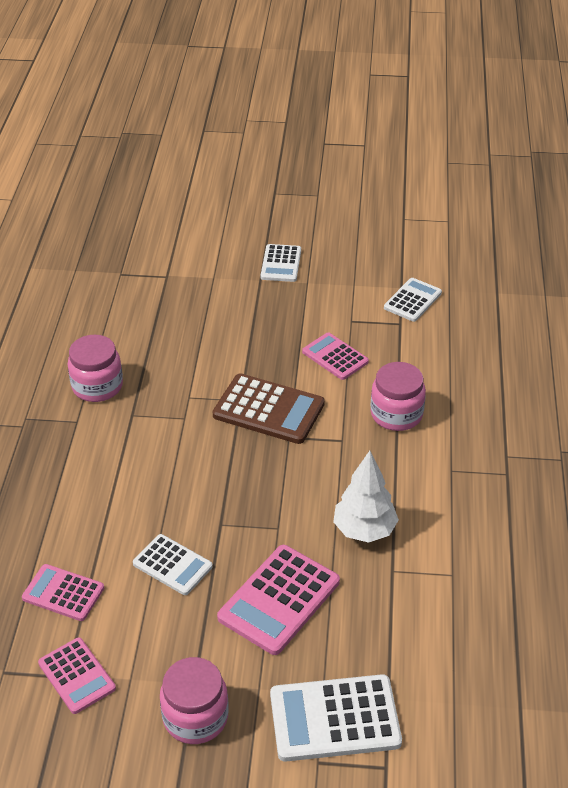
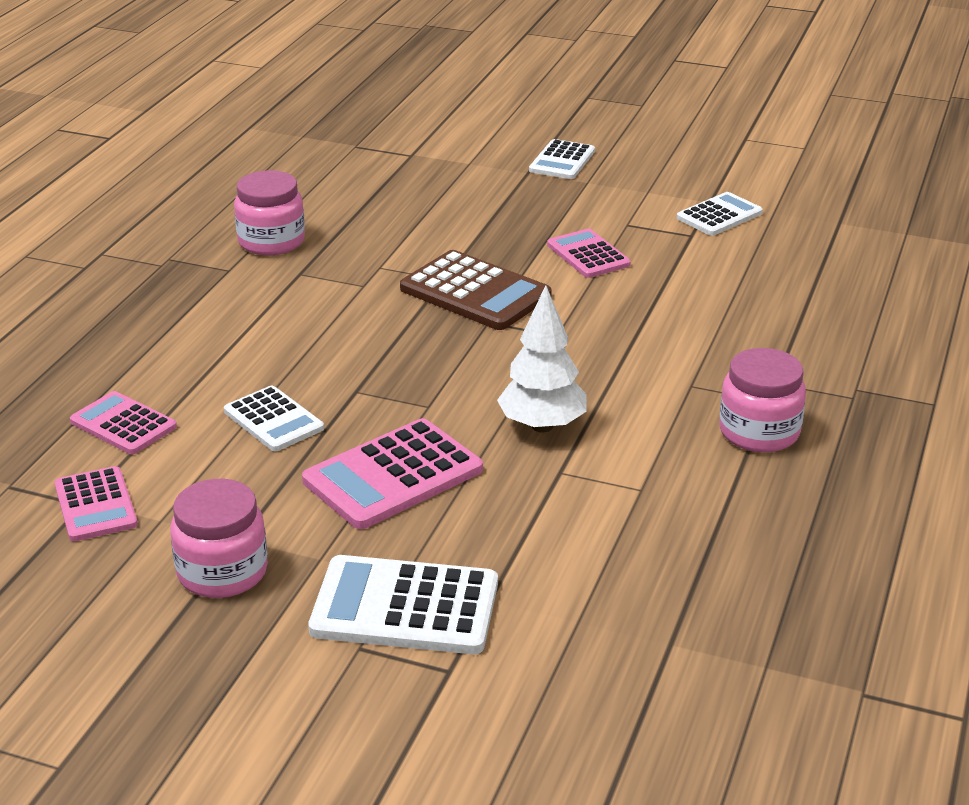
camera: 15 degrees right, 10 degrees down
(396, 414) = (643, 320): pink jar -> pink jar (759, 432)

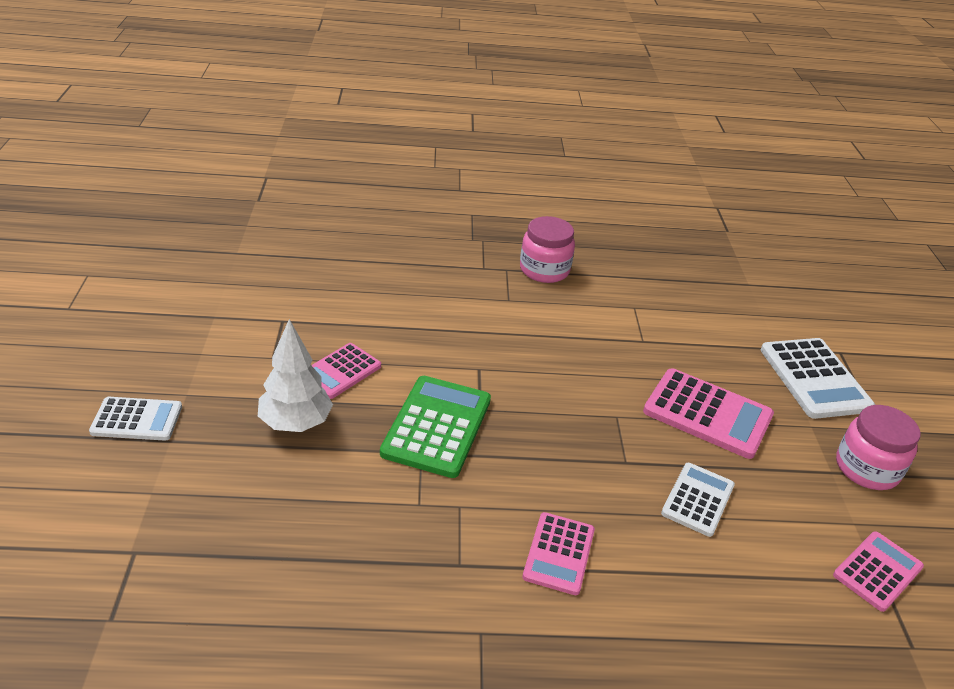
camera: 115 degrees left, 5 degrees up
(123, 424) = (779, 601): pink calculator -> pink calculator (559, 553)
(271, 242) = (402, 615): pink jar -> none
(475, 292) = (437, 426): brown calculator -> green calculator
(542, 426) = (601, 356): white tree -> white tree (296, 423)
(719, 215) = (241, 309): white calculator -> none

